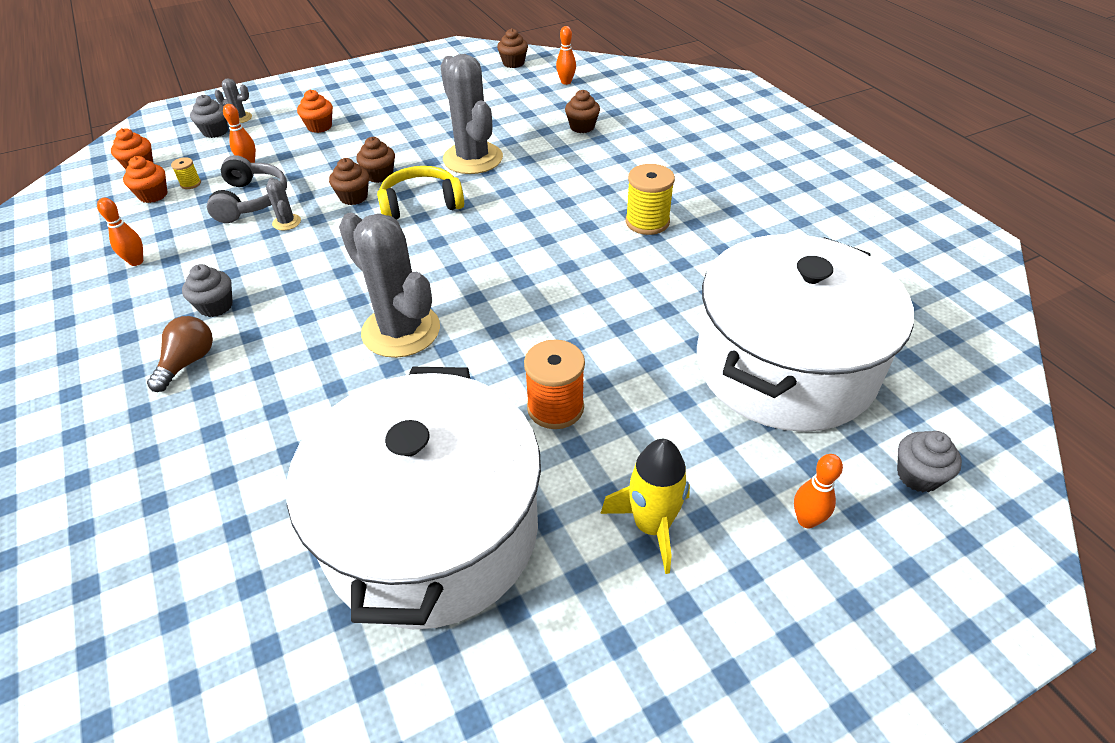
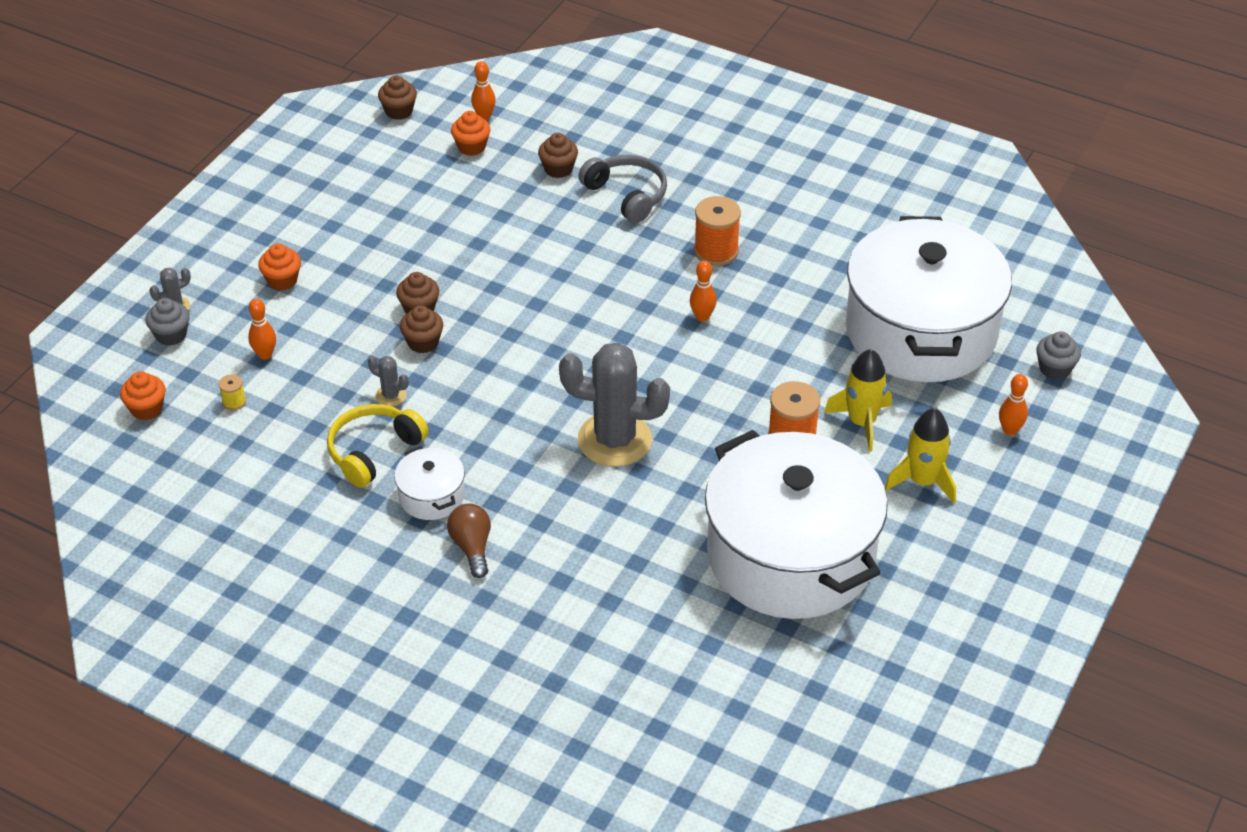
camera: 35 degrees left, 0 degrees up
(136, 261) = (297, 496): orange bowling pin -> orange bowling pin (702, 317)
(153, 195) = (212, 431): orange cupcake -> orange cupcake (471, 147)
(216, 306) = (431, 496): grey cupcake -> white pot
(251, 200) = (324, 390): grey headphones -> grey headphones (627, 195)
(421, 204) = (496, 321): yellow headphones -> yellow headphones (373, 451)
(473, 158) = (490, 251): grey cactus -> none
(641, 426) = (861, 422): none -> yellow rocket
(647, 222) = (716, 251): yellow spool -> orange spool

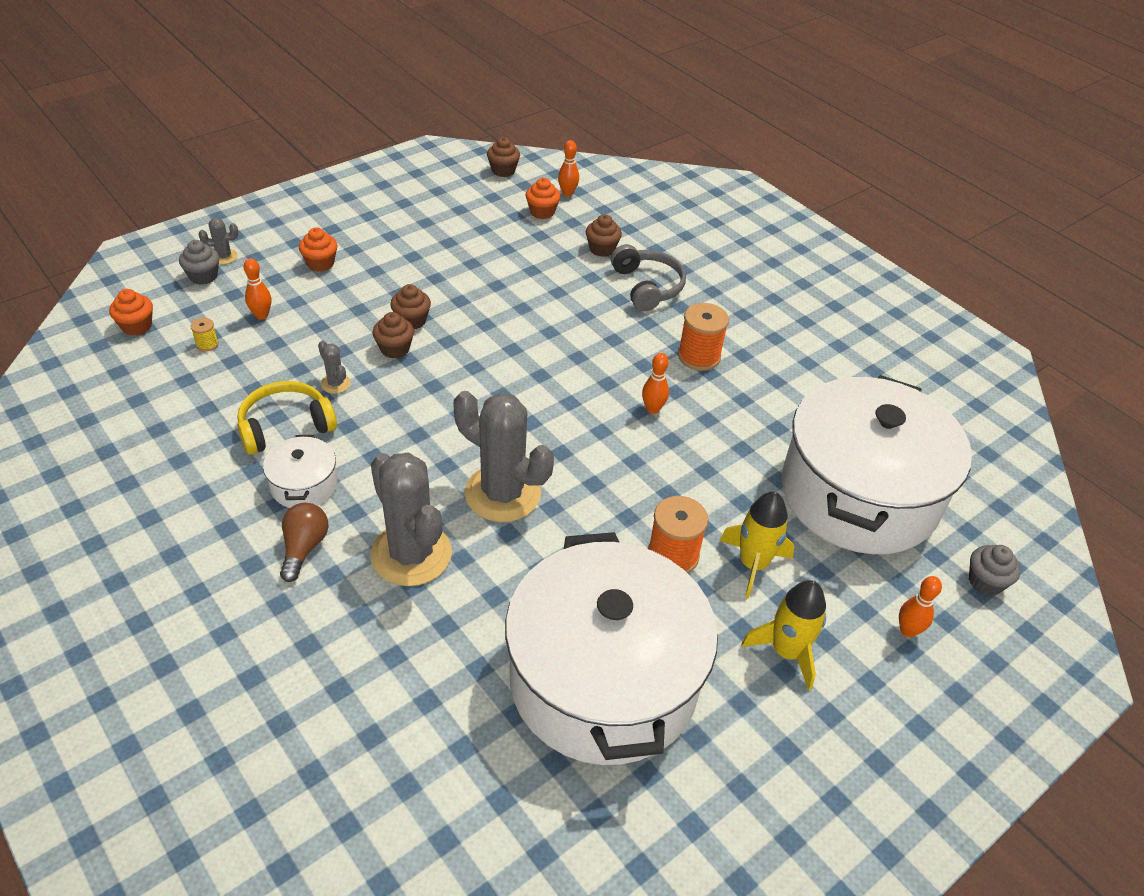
camera: 20 degrees right, 0 degrees up
(569, 518) = (411, 554): none -> grey cactus

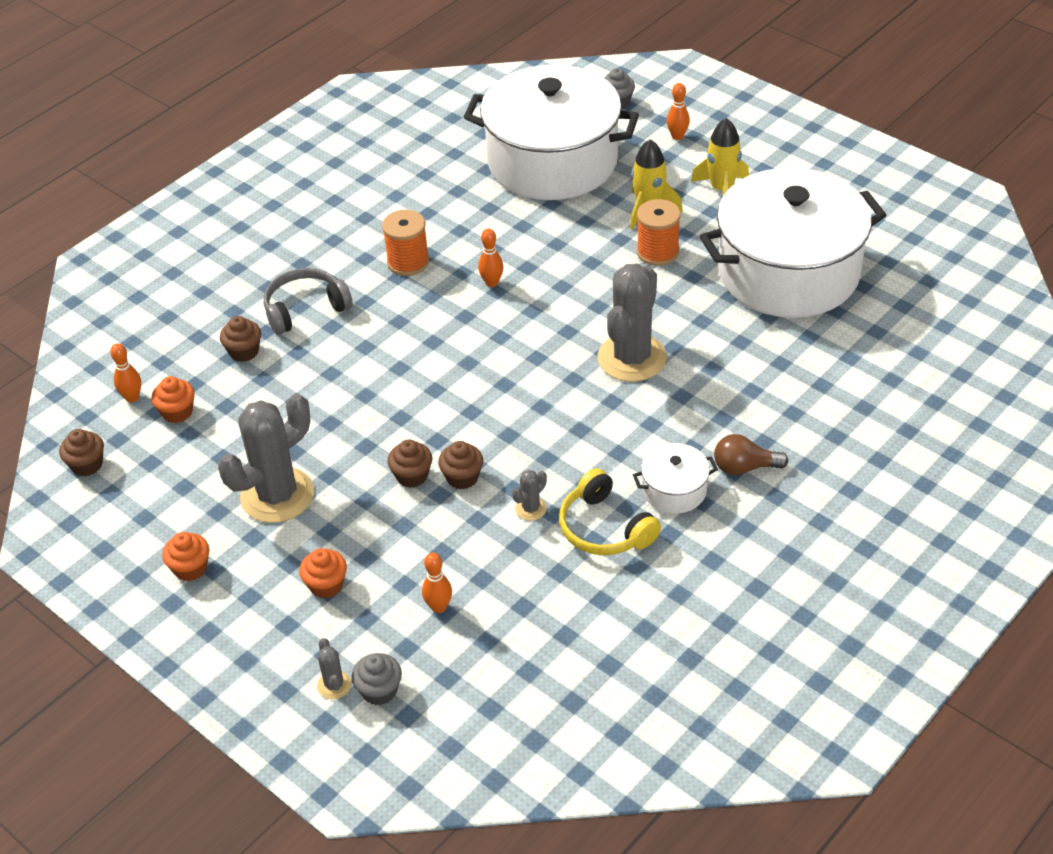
camera: 95 degrees left, 0 degrees up
(137, 326) = (491, 718): orange cupcake -> orange cupcake (190, 568)
(207, 344) = (503, 638): yellow spool -> none
(411, 554) = (721, 399): grey cactus -> grey cactus (277, 495)

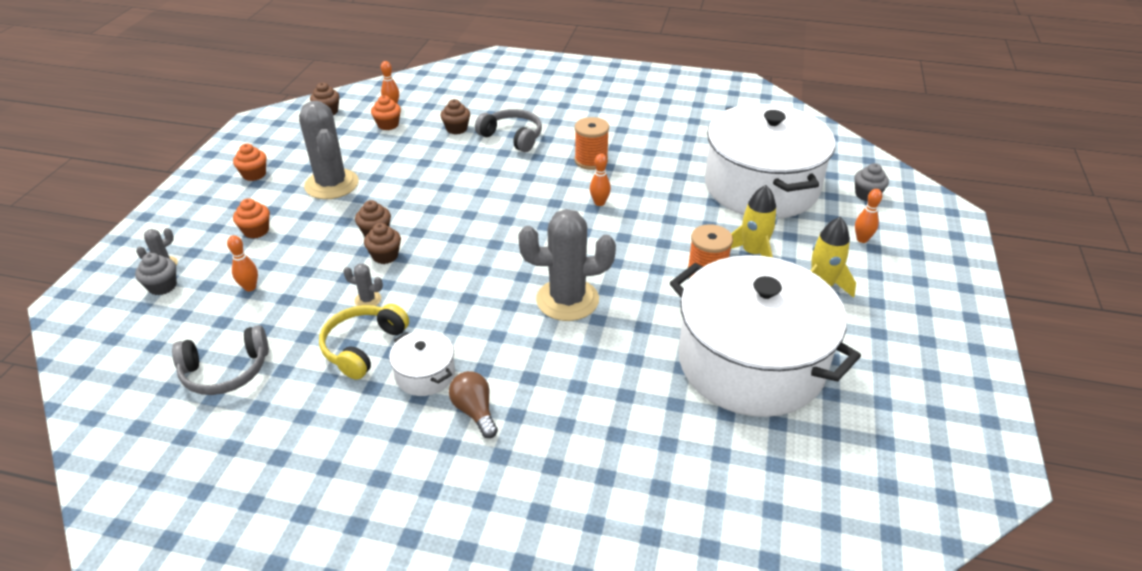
camera: 60 degrees right, 5 degrees down
(277, 495) = (331, 184): grey cactus -> grey cactus turned 45 degrees clockwise
(574, 648) = (225, 371): none -> grey headphones

